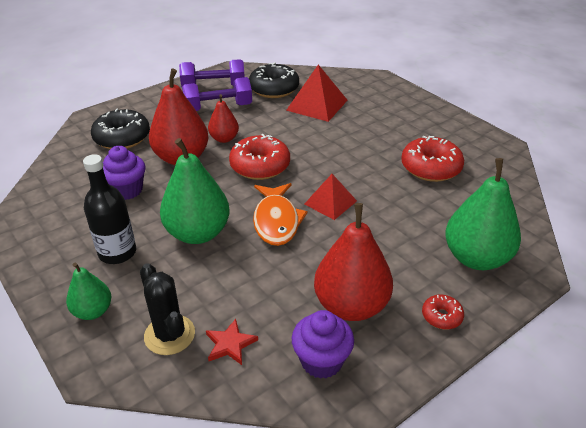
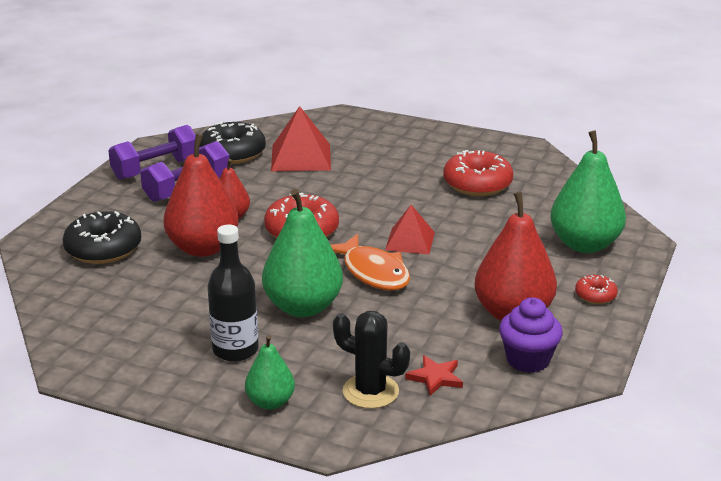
camera: 30 degrees left, 10 degrees down
(127, 190) = (175, 295): purple cupcake -> none

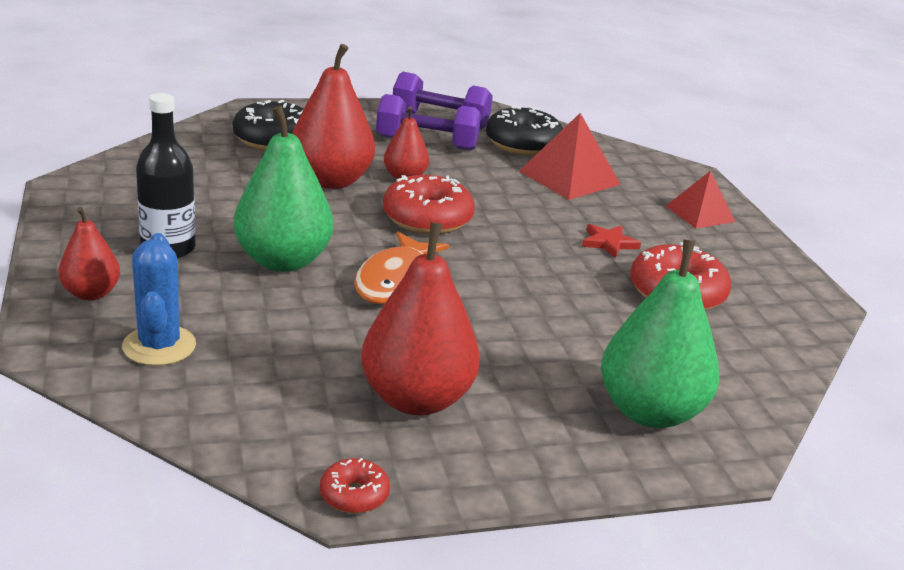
camera: 50 degrees right, 0 degrees up
(270, 402) = (91, 293): green pear -> red pear
(370, 391) = (159, 346): black cactus -> blue cactus
(410, 241) = (490, 285): red pyramid -> red pyramid (700, 213)
(435, 377) = (223, 381): red star -> red star (609, 243)
(528, 360) = (324, 439): purple cupcake -> none
(595, 295) = (535, 455): red donut -> red donut (354, 495)

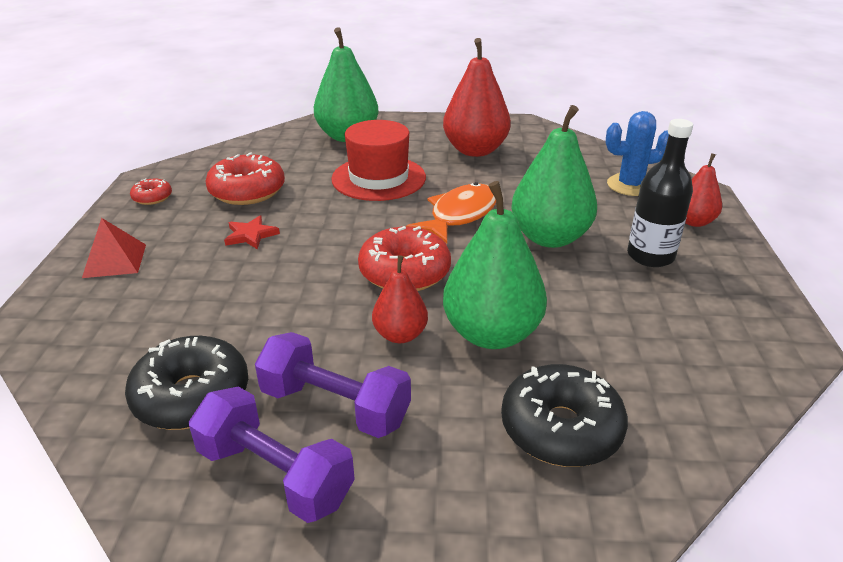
camera: 160 degrees left, 5 degrees up
(159, 346) = (630, 185): blue cactus -> blue cactus turned 75 degrees clockwise
(331, 181) = (491, 334): red pear -> green pear
(354, 495) = (518, 122): red donut -> red donut (152, 197)
(532, 327) = (378, 178): none -> red hat
(569, 177) = (197, 322): red pyramid -> none

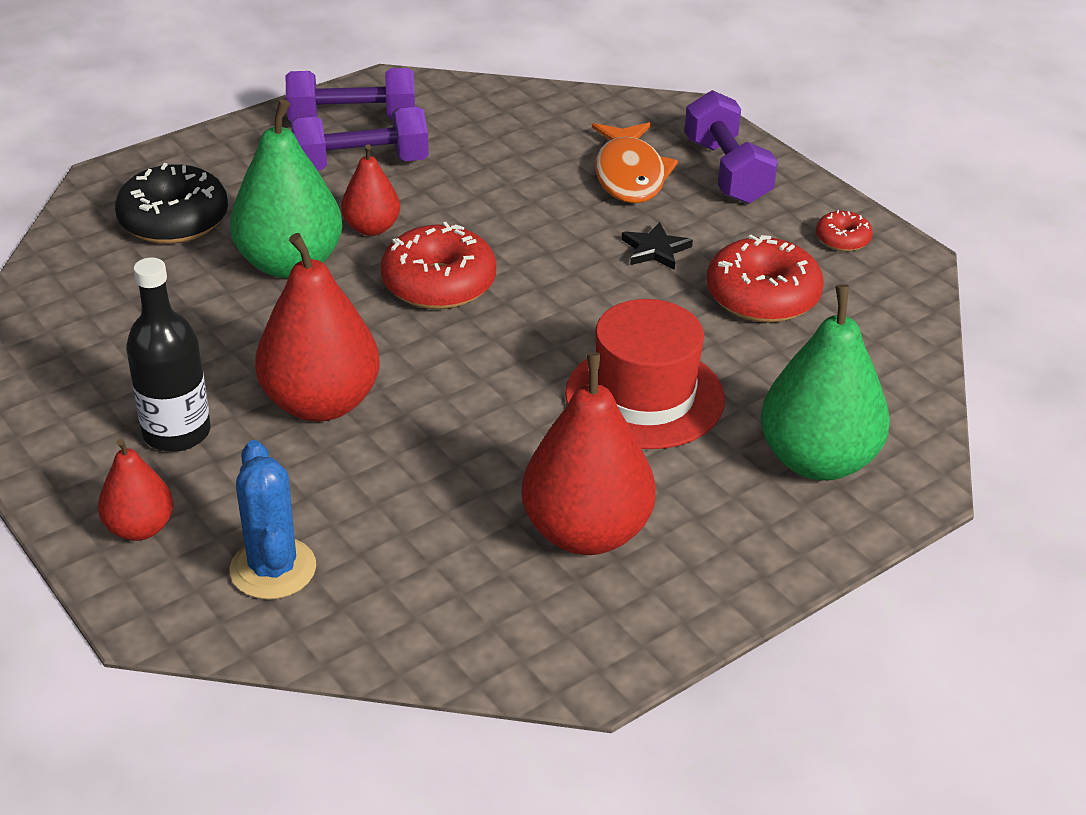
camera: 140 degrees right, 5 degrees up
(114, 260) = (727, 172): red pyramid -> purple dumbbell
(192, 396) = (473, 128): black donut -> none
(250, 235) = (655, 249): red star -> black star
(460, 215) = (465, 386): orange fish -> orange fish (629, 175)
(549, 238) = (321, 403): green pear -> red pear
(630, 185) = (273, 569): blue cactus -> blue cactus turned 60 degrees counterclockwise

